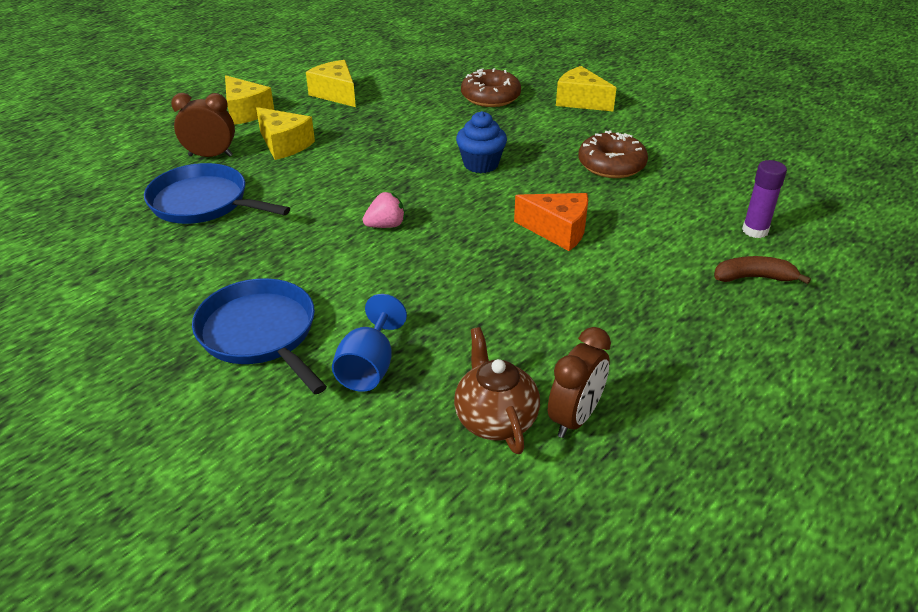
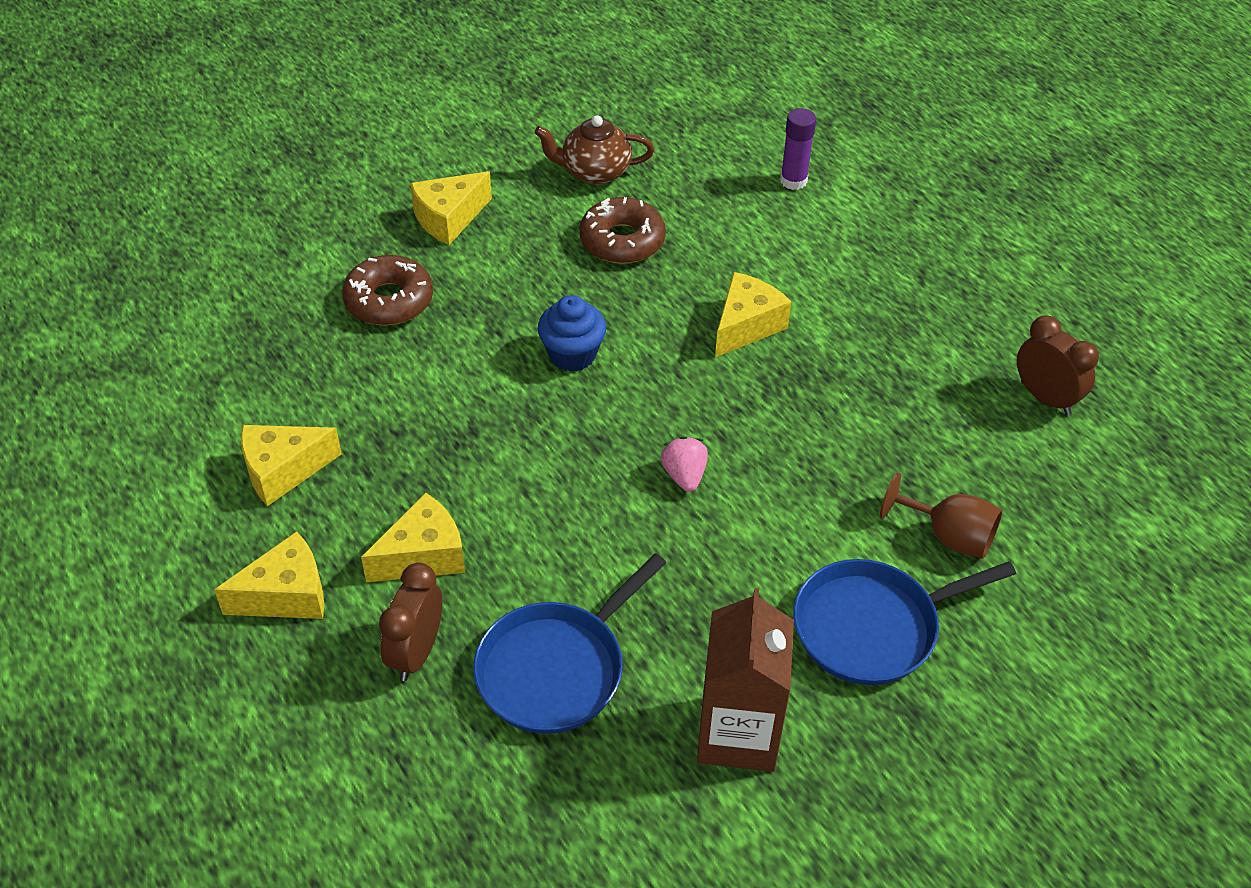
camera: 75 degrees left, 10 degrees up
(155, 281) = (738, 733): none -> brown carton
(369, 367) = (948, 536): blue goblet -> brown goblet
(495, 420) = (1039, 454): brown teapot -> brown teapot (594, 172)
(558, 231) = (746, 326): orange cheese -> yellow cheese
(754, 277) = (871, 212): brown banana -> none

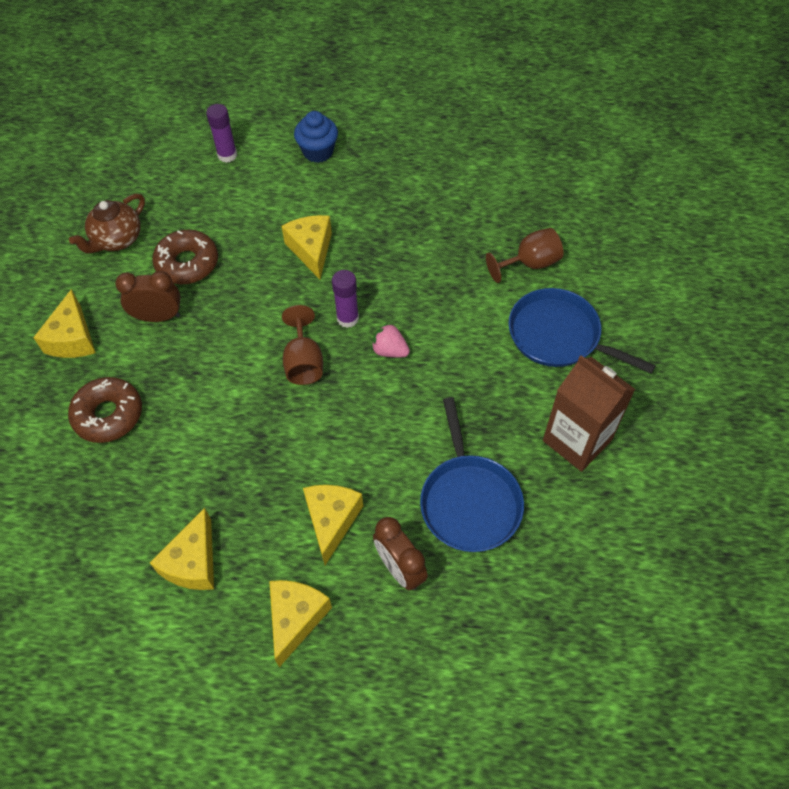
camera: 50 degrees left, 10 degrees up
(572, 354) = (251, 346): blue cupcake -> blue cupcake (318, 152)
(595, 410) = (304, 362): none -> brown goblet
(689, 412) = (347, 318): none -> purple glue stick
(872, 627) = (558, 335): blue pan -> blue pan turned 105 degrees clockwise
(1045, 398) = (480, 163): brown clock -> brown clock (158, 317)

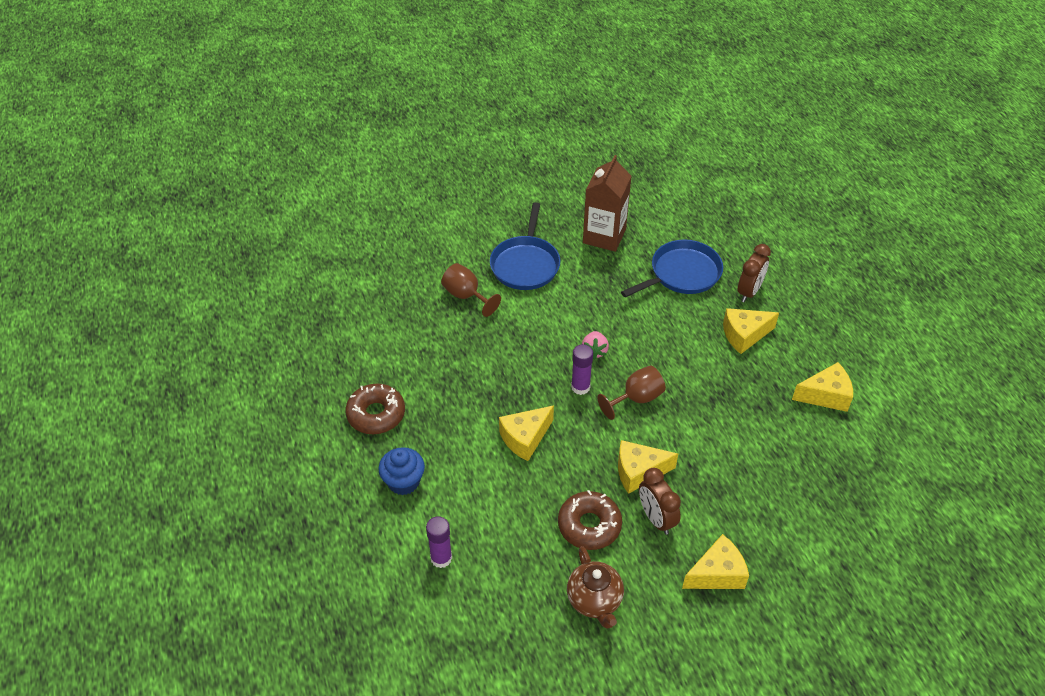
camera: 115 degrees left, 10 degrees down
(108, 415) = (763, 505): brown donut -> brown donut (376, 414)
(117, 240) = (594, 600): brown teapot -> brown teapot turned 60 degrees clockwise
(296, 619) = (816, 329): yellow cheese -> yellow cheese (639, 472)

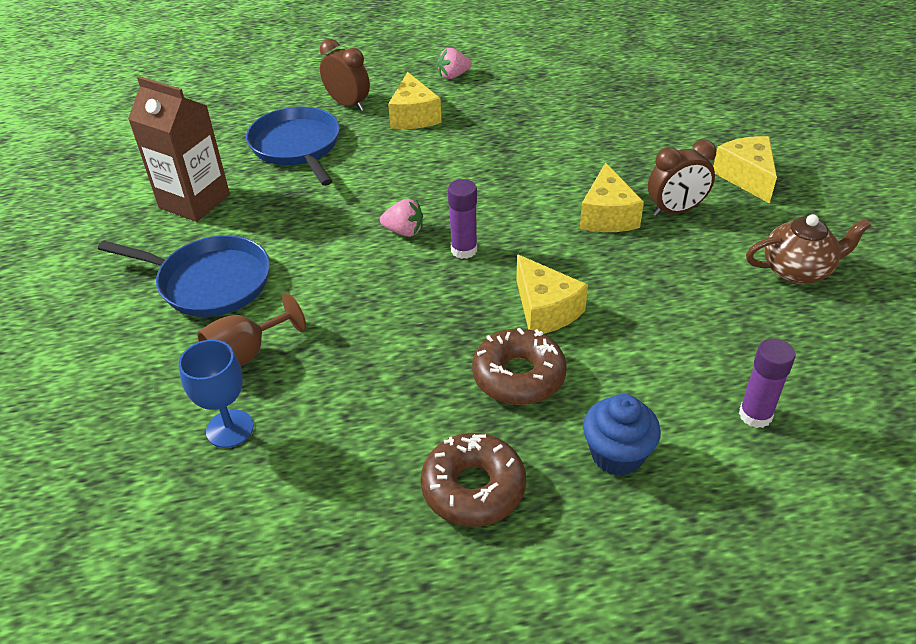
camera: 80 degrees left, 5 degrees down
(410, 302) = (230, 429): none -> blue goblet
(589, 525) = (688, 264): brown donut -> brown donut (518, 376)
(636, 399) = (493, 205): brown goblet -> none
(818, 353) = (453, 76): none -> pink strawberry
(825, 395) = (513, 80): yellow cheese -> none

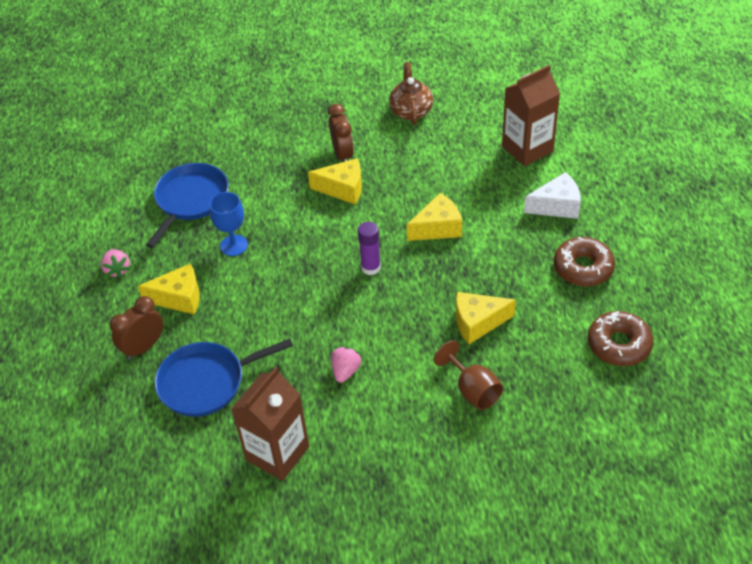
camera: 85 degrees left, 5 degrees up
(210, 282) = (391, 425): blue pan -> blue pan (190, 200)
(230, 429) = (542, 391): blue goblet -> blue goblet (234, 245)
(404, 231) = (344, 302): pink strawberry -> pink strawberry (345, 371)
(518, 376) = (496, 244): brown donut -> brown donut (619, 344)
(617, 455) = (556, 206): blue cupcake -> white cheese
(746, 177) = (311, 116): yellow cheese -> yellow cheese (478, 322)
(755, 415) = (527, 149): purple glue stick -> brown carton

